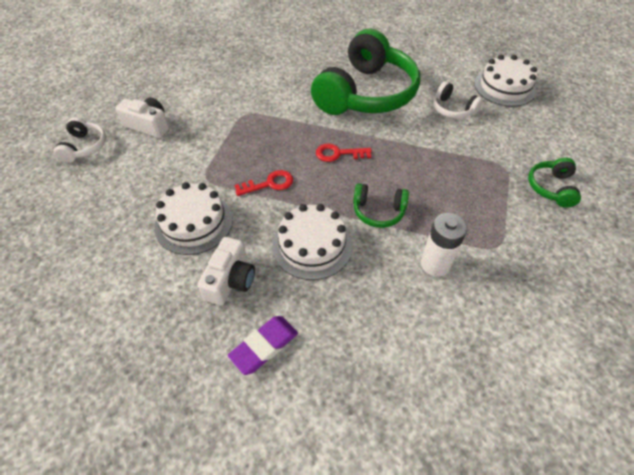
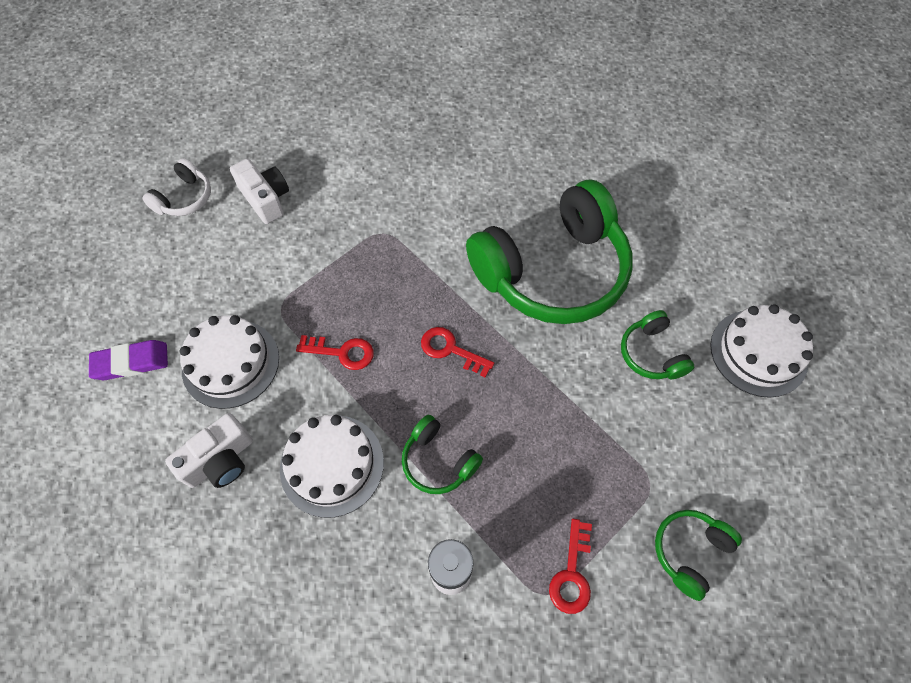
camera: 30 degrees right, 10 degrees up
(264, 346) = (201, 562): purple eraser -> purple eraser (131, 362)
(452, 109) = (651, 354): white headphones -> green headphones
(502, 228) = (572, 573): none -> red key

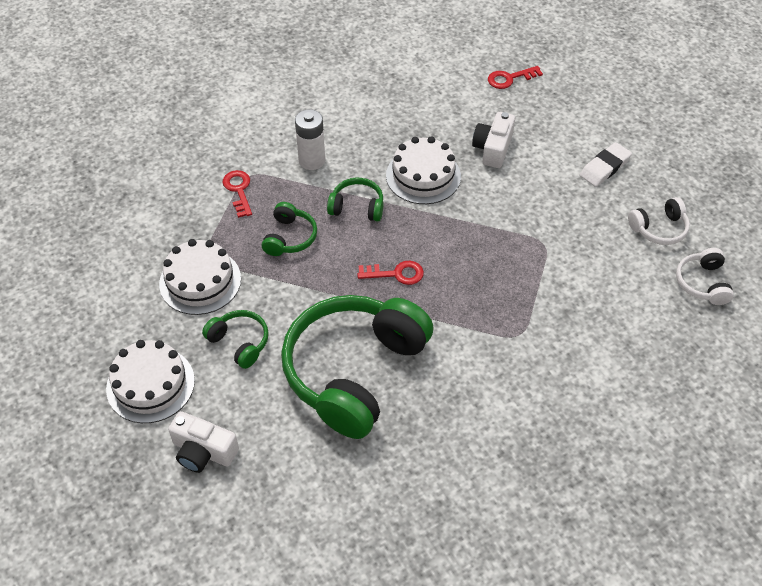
camera: 150 degrees right, 10 degrees down
(131, 362) = (604, 167): purple eraser -> white eraser
(160, 265) = (659, 229): none -> white headphones
(231, 363) = (541, 196): white cake -> white cake (200, 281)
(266, 199) = (639, 315): white camera -> white camera (203, 451)
(342, 352) = (472, 236): red key -> red key (510, 78)
(689, 551) = (167, 232): green headphones -> green headphones (290, 237)

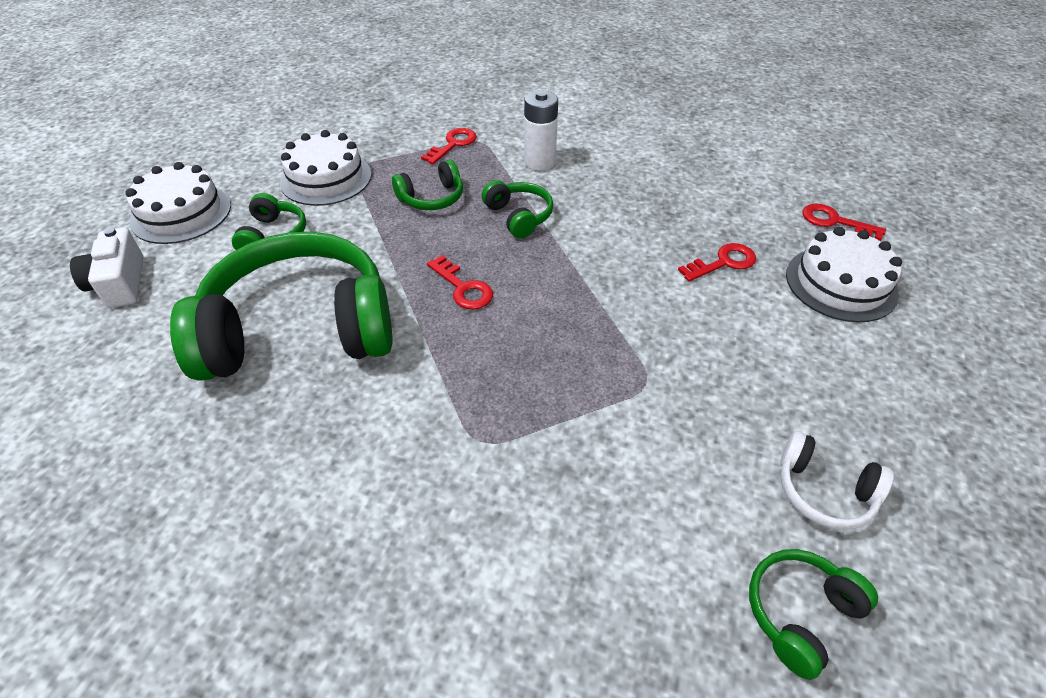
camera: 50 degrees right, 5 degrees down
(423, 176) = (615, 235): white cake -> white cake (841, 283)
(493, 148) = (723, 263): white camera -> red key
(604, 167) = (838, 371): white eraser -> none
(702, 283) = (800, 613): white headphones -> green headphones

